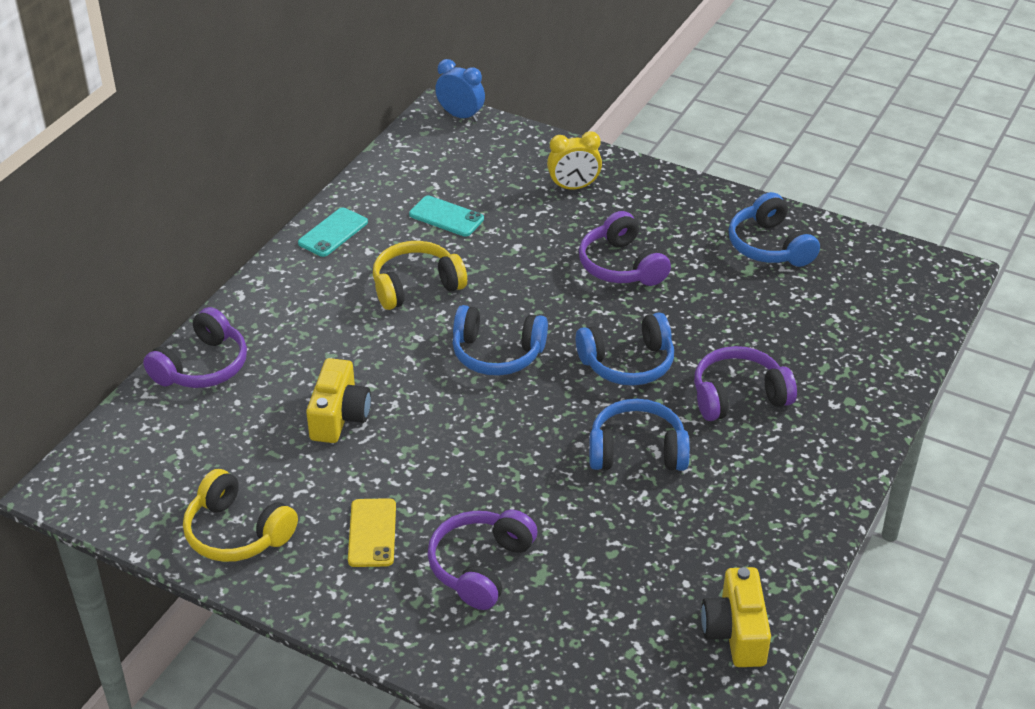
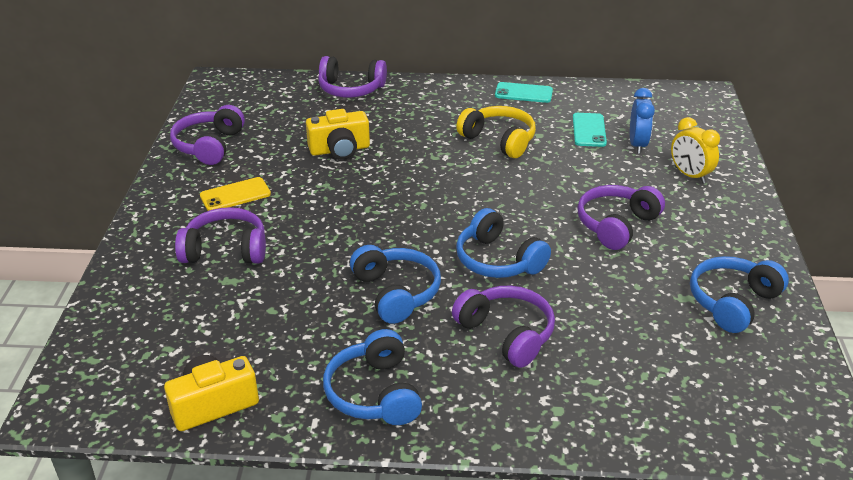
camera: 65 degrees right, 5 degrees down
(237, 532) = (209, 145): yellow headphones -> purple headphones
(460, 116) = (714, 102): blue clock -> blue clock (637, 145)
(497, 353) = (456, 194): blue headphones -> blue headphones (374, 393)

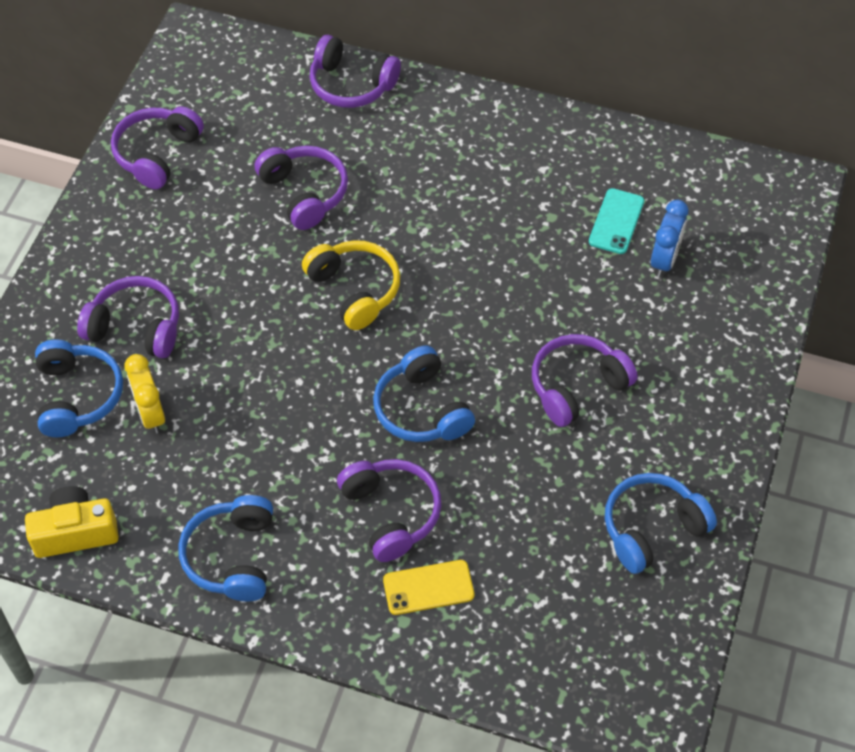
camera: 15 degrees right, 20 degrees up
(235, 195) = (166, 244): yellow phone -> yellow phone (428, 588)
(340, 150) = (304, 193): yellow camera -> purple headphones
(396, 292) = (296, 430): blue headphones -> blue headphones (77, 396)
(499, 140) = (499, 216): yellow headphones -> yellow headphones (355, 290)
(523, 93) = (563, 136): turquoise phone -> none
(689, 175) = (703, 326): yellow clock -> yellow clock (150, 414)

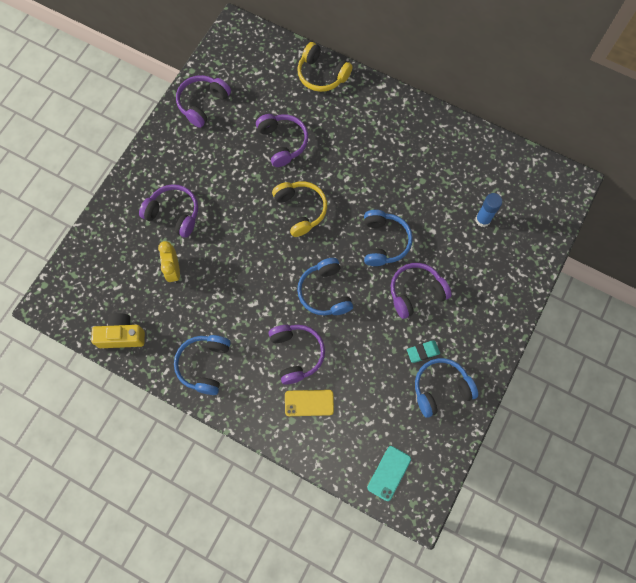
camera: 10 degrees right, 15 degrees up
(77, 396) = (135, 252): blue headphones -> blue headphones (384, 242)
(351, 84) = (322, 74): purple headphones -> yellow headphones
(608, 476) = (423, 352): none -> turquoise eraser
(616, 221) = (459, 190): turquoise phone -> turquoise phone (389, 473)
(664, 260) = (483, 220): blue clock -> blue glue stick

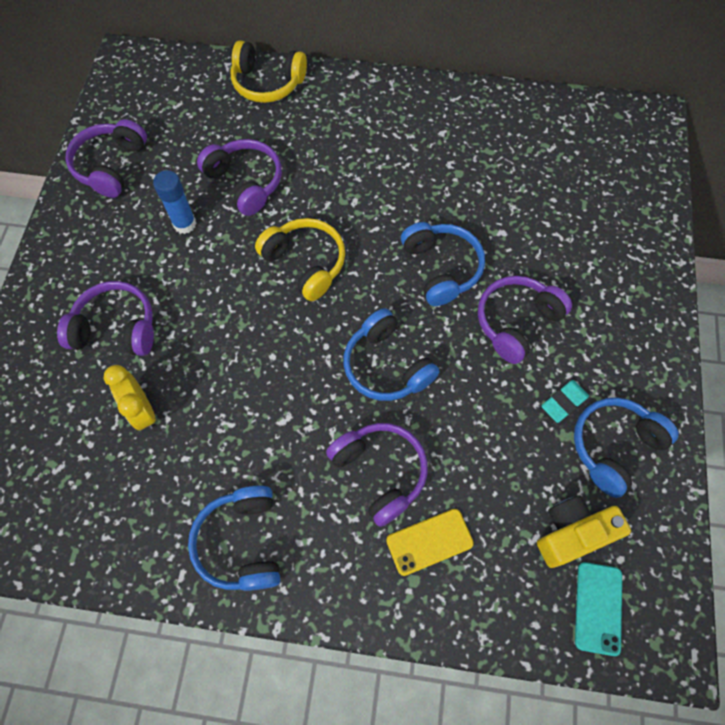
camera: 20 degrees left, 5 degrees down
(122, 335) = (89, 543): yellow camera -> yellow camera (572, 533)
(483, 220) = (561, 197): blue glue stick -> blue glue stick (184, 224)

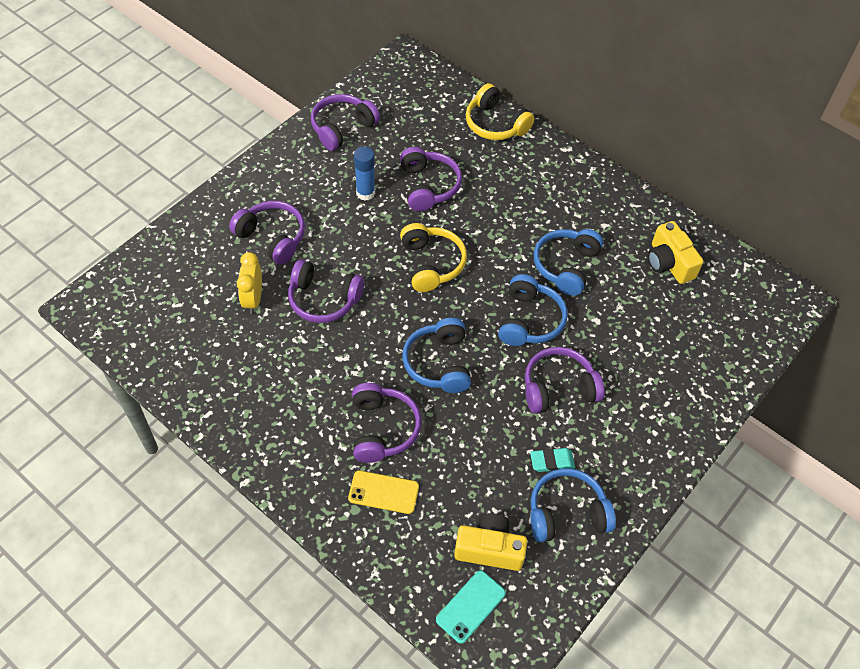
camera: 30 degrees right, 10 degrees down
(220, 366) = (323, 299): none -> purple headphones
(241, 542) = (259, 417): blue headphones -> blue headphones (566, 266)
(525, 139) = (669, 263): none -> yellow camera

